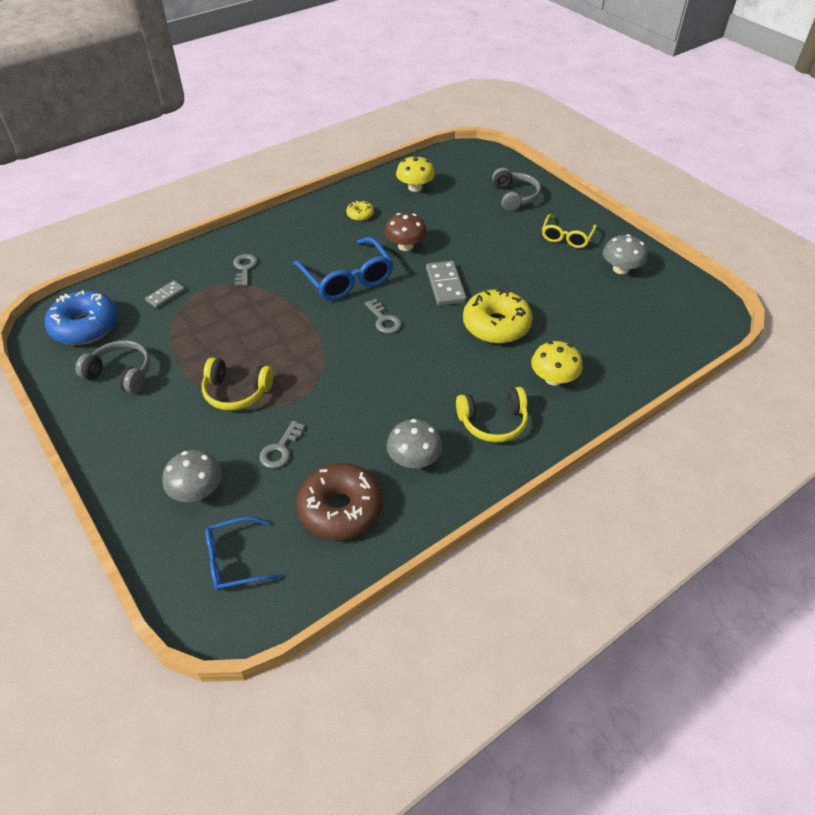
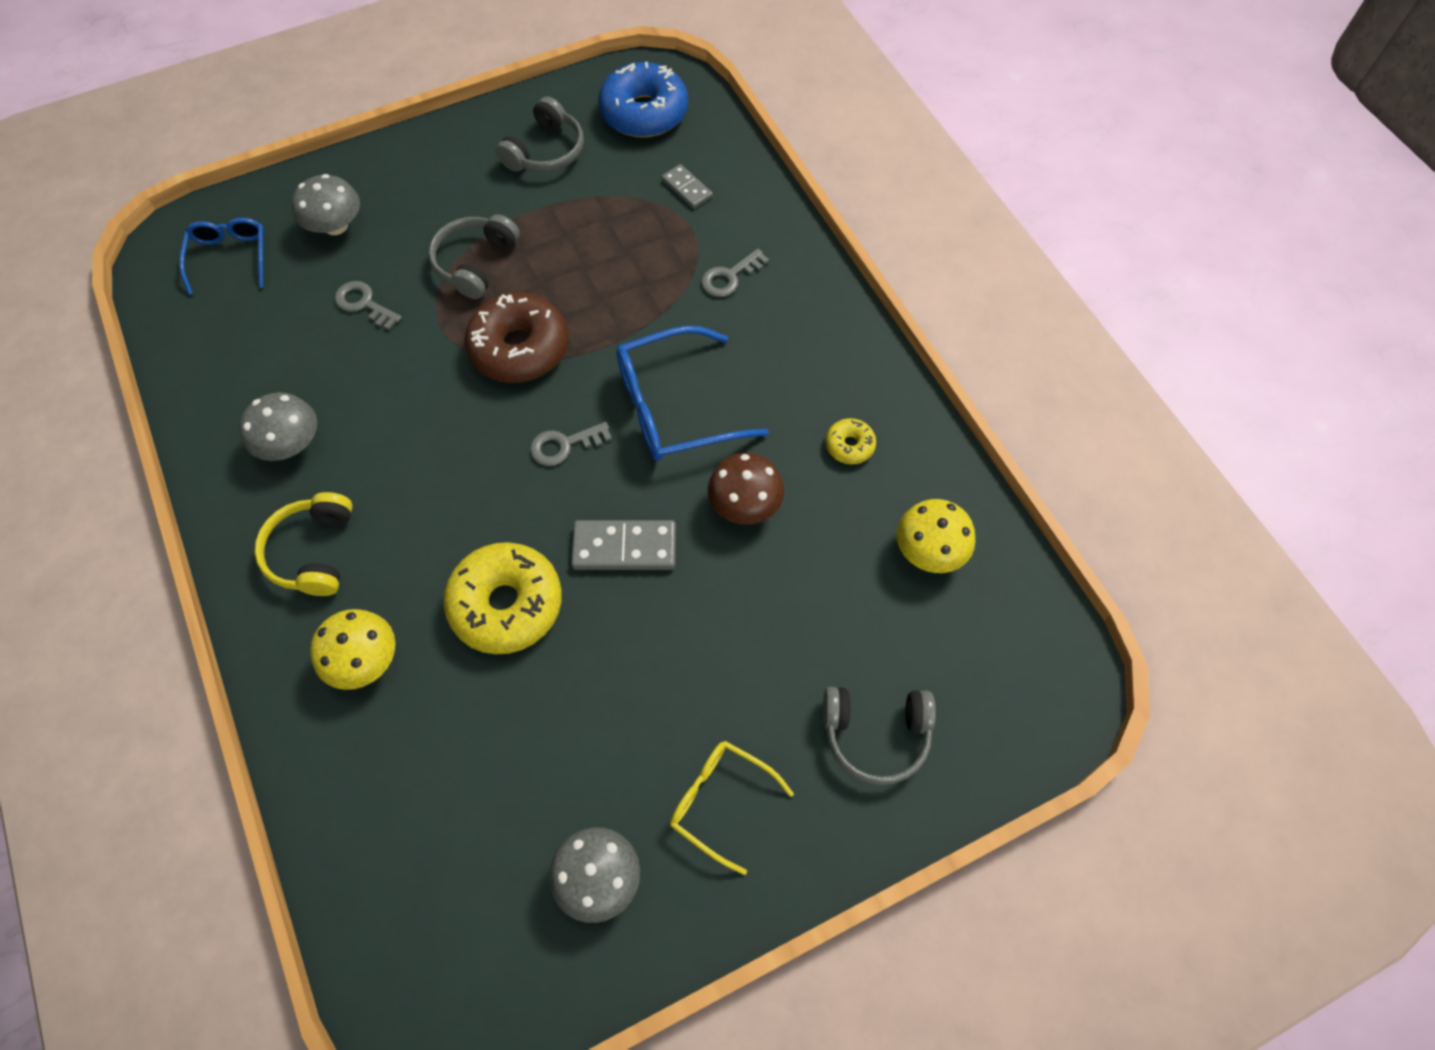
camera: 100 degrees right, 15 degrees up
(236, 392) = (475, 263): yellow headphones -> grey headphones
(244, 268) = (730, 277): grey key -> grey key turned 135 degrees clockwise
(340, 509) = (251, 356): brown donut -> brown donut (519, 348)

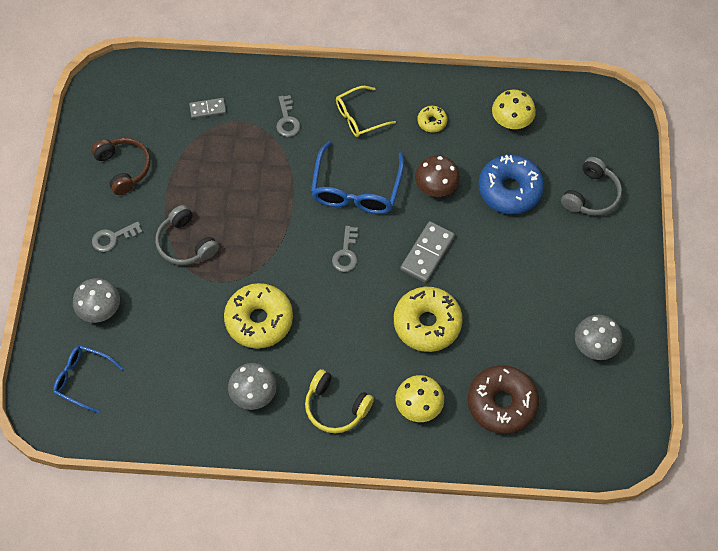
camera: 60 degrees left, 0 degrees up
(364, 304) = (175, 316): grey key -> grey key (113, 238)
(404, 396) = (259, 320): none -> yellow donut
(519, 348) = (265, 247): brown donut -> brown donut (501, 403)
(546, 151) = (124, 168): grey headphones -> brown headphones
(644, 113) = (131, 102): blue donut -> blue donut (510, 190)
(720, 802) = (587, 276): yellow glasses -> yellow glasses (359, 117)

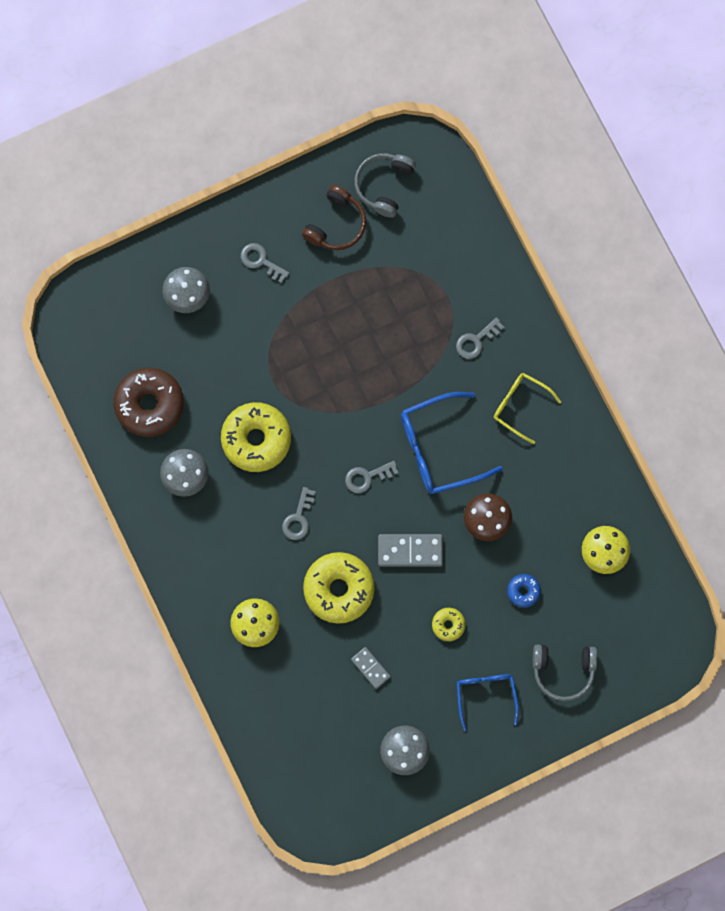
camera: 60 degrees right, 15 degrees up
(83, 379) = (116, 323): blue glasses -> blue glasses (486, 695)
(186, 243) = (293, 328): grey headphones -> grey headphones (384, 185)
(208, 109) = (443, 260): grey domino -> grey domino (370, 668)
(336, 407) = (213, 553): yellow headphones -> none
(347, 323) = (298, 518): none -> grey key
(432, 122) = (556, 477): yellow donut -> yellow donut (448, 625)
(501, 403) = (299, 696): brown donut -> brown donut (149, 404)
(510, 190) = (523, 591): blue donut -> blue donut, size x0.47

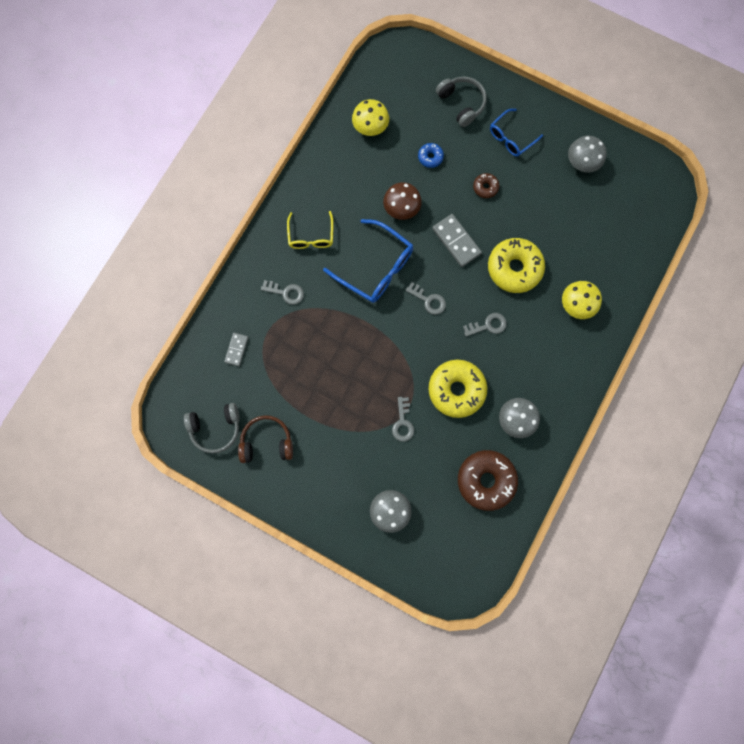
camera: 125 degrees left, 0 degrees up
(261, 261) = (329, 476): grey key -> grey key (403, 422)
(370, 668) = (548, 216): grey domino -> grey domino (236, 349)
(448, 625) = (485, 187): yellow donut -> brown donut

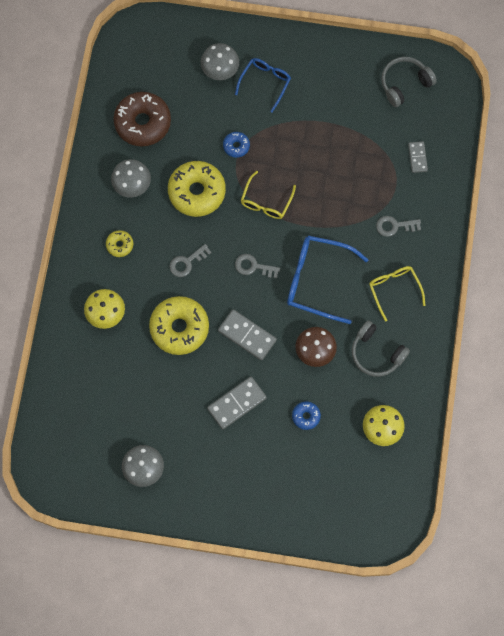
camera: 160 degrees right, 5 degrees down
(267, 442) = (353, 88): brown headphones -> none
(394, 357) = (266, 201): none -> yellow glasses
(403, 422) = (236, 146): grey key -> blue donut
(461, 104) = (294, 490): grey headphones -> grey headphones (376, 353)
(485, 187) = (237, 403): brown donut -> grey domino
(511, 138) = (228, 469): blue glasses -> blue glasses (265, 83)
(545, 364) = (120, 245): none -> yellow donut

